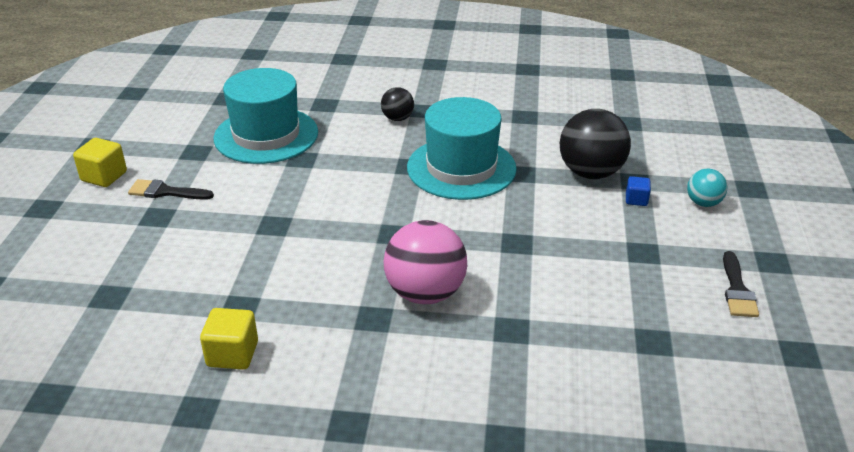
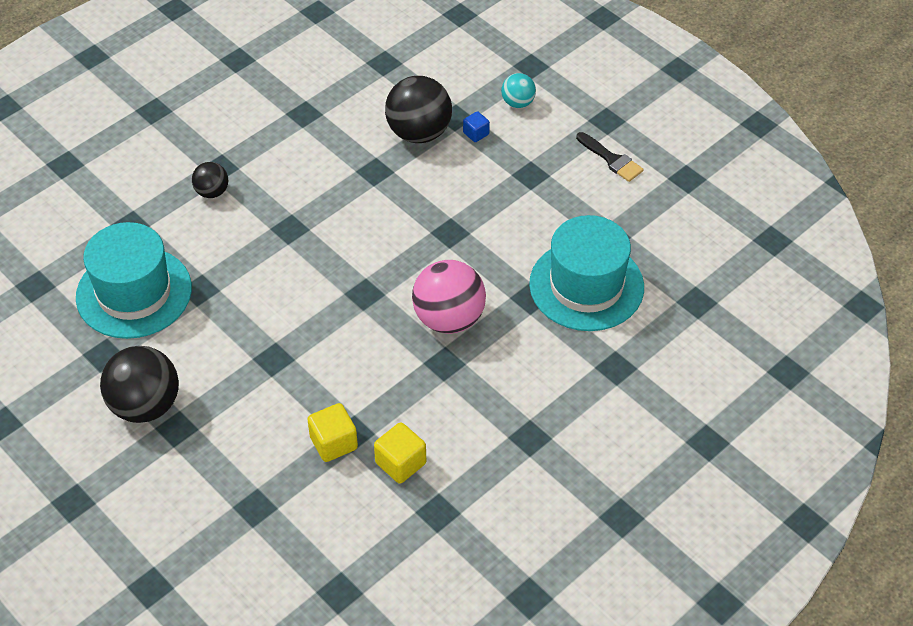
camera: 50 degrees left, 15 degrees up
(104, 176) = (69, 438): yellow cube -> yellow cube (333, 443)
(165, 192) = (145, 405): black brush -> black ball
(461, 168) = (328, 200): turquoise hat -> turquoise hat (586, 285)

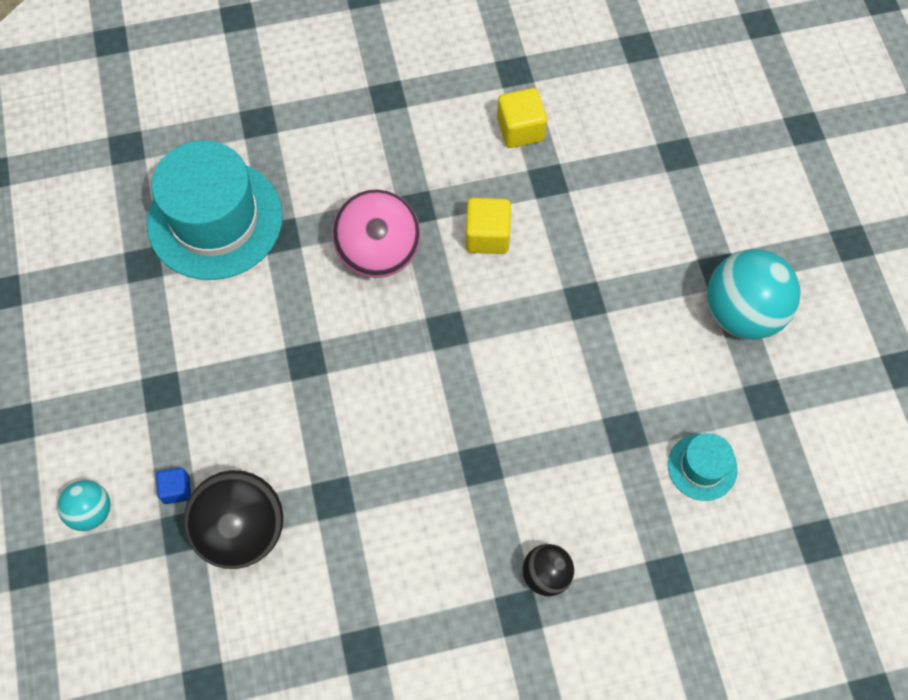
camera: 150 degrees left, 15 degrees up
(134, 292) = (702, 467): turquoise hat -> turquoise hat, size x0.47
(145, 405) = (742, 312): black ball -> turquoise ball
(333, 443) = (572, 179): yellow cube -> yellow cube (487, 236)
(611, 159) = (57, 363): black brush -> none

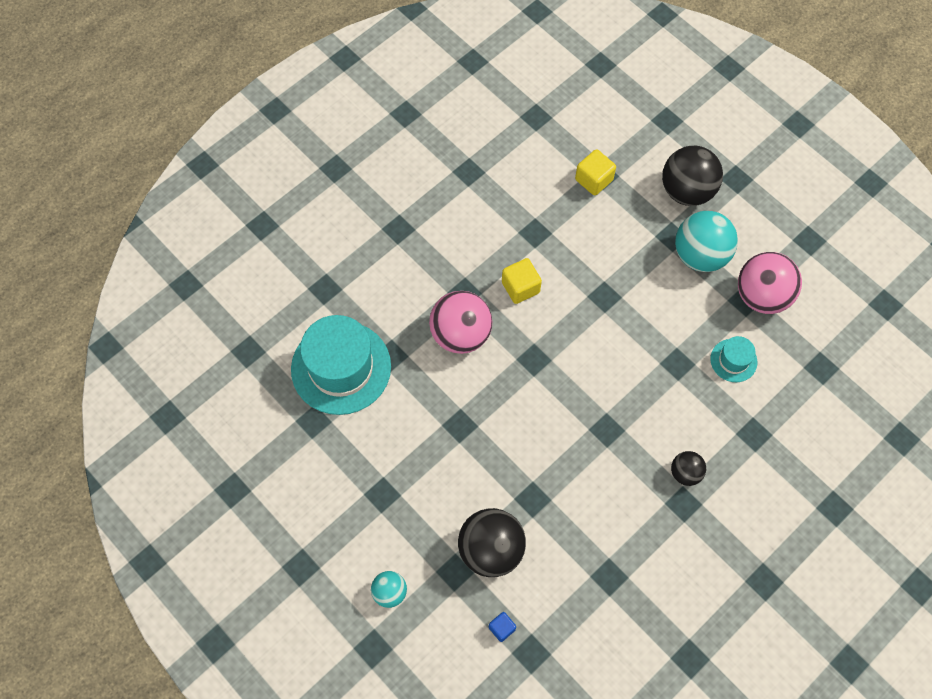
camera: 30 degrees left, 0 degrees up
(176, 489) = (434, 548): blue cube -> blue cube (502, 628)
(520, 129) = (497, 208): yellow cube -> yellow cube (594, 180)
(775, 225) = (687, 191): none -> black ball
(793, 405) = (762, 296): none -> pink ball

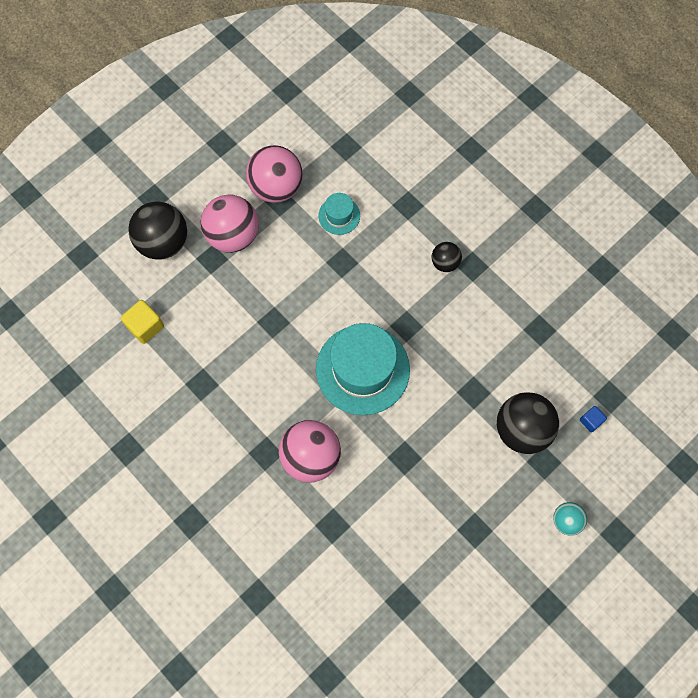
camera: 90 degrees left, 5 degrees up
(341, 367) = (345, 576): turquoise hat -> turquoise hat (362, 369)
(520, 287) = (261, 399): yellow cube -> none
(700, 255) = (233, 235): turquoise ball -> pink ball

